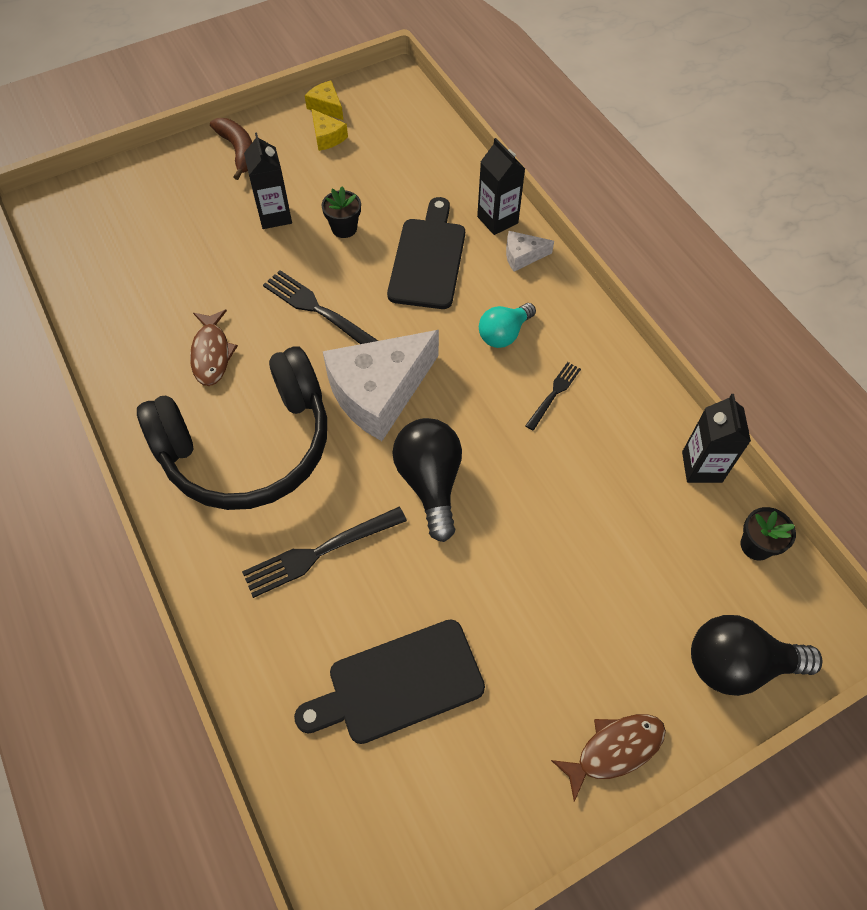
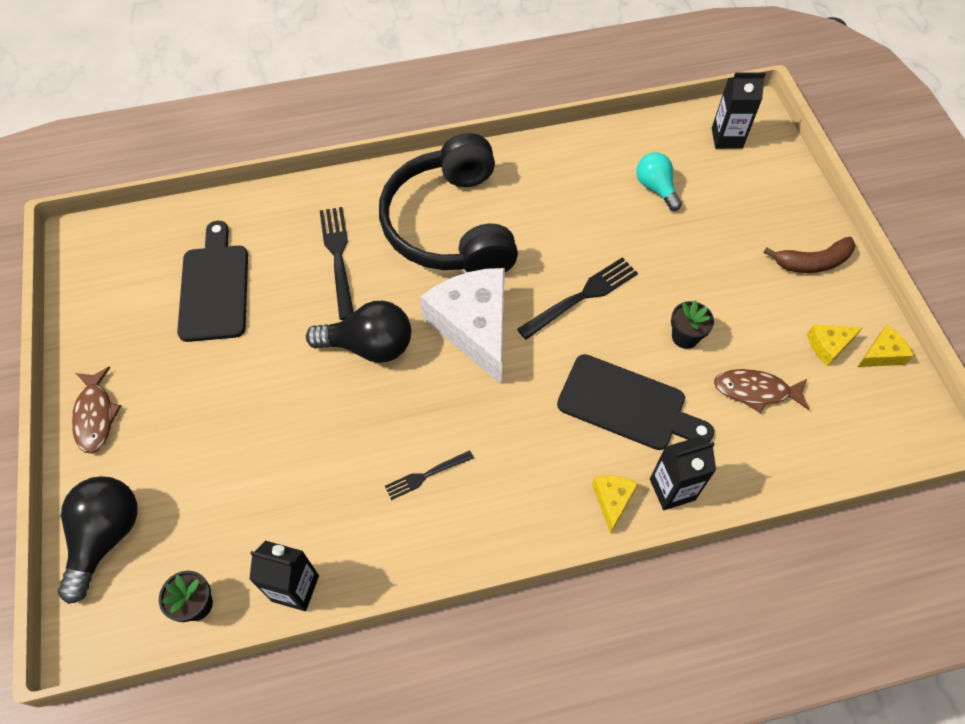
camera: 105 degrees right, 0 degrees up
(211, 354) = (553, 212): brown fish -> brown fish (755, 391)
(274, 216) = (713, 280): black carton -> black carton (727, 138)
(504, 334) = (510, 450): turquoise light bulb -> turquoise light bulb (656, 188)
(522, 256) = (612, 500): white cheese -> yellow cheese
(554, 393) = (425, 476): black fork -> black fork turned 105 degrees clockwise

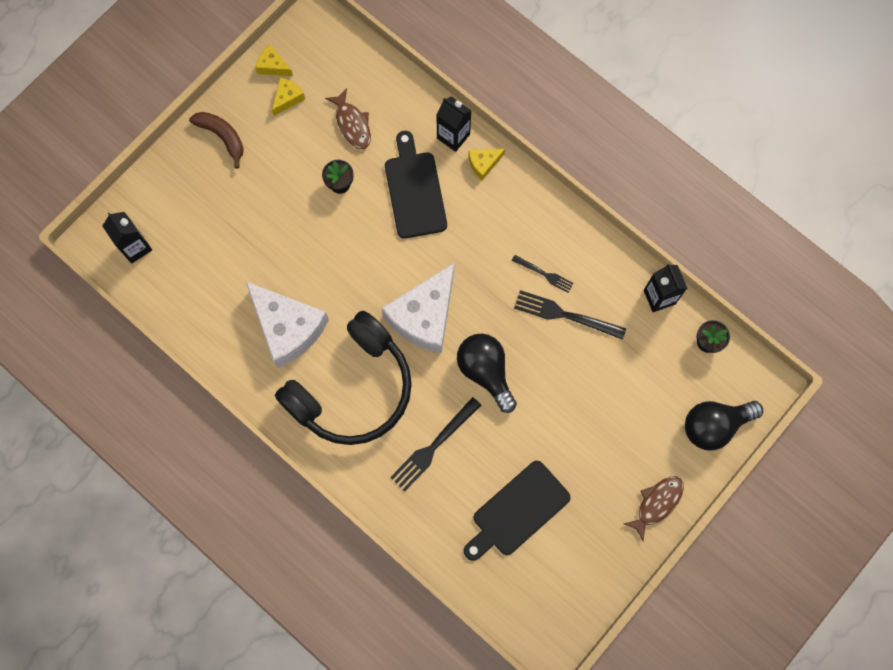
camera: 125 degrees left, 15 degrees up
(554, 208) = (287, 328): none -> white cheese
(582, 296) = (351, 263): black fork -> black fork (564, 315)
(656, 188) = (221, 270): turquoise light bulb -> none
(828, 346) = (287, 98): yellow cheese -> yellow cheese turned 90 degrees counterclockwise

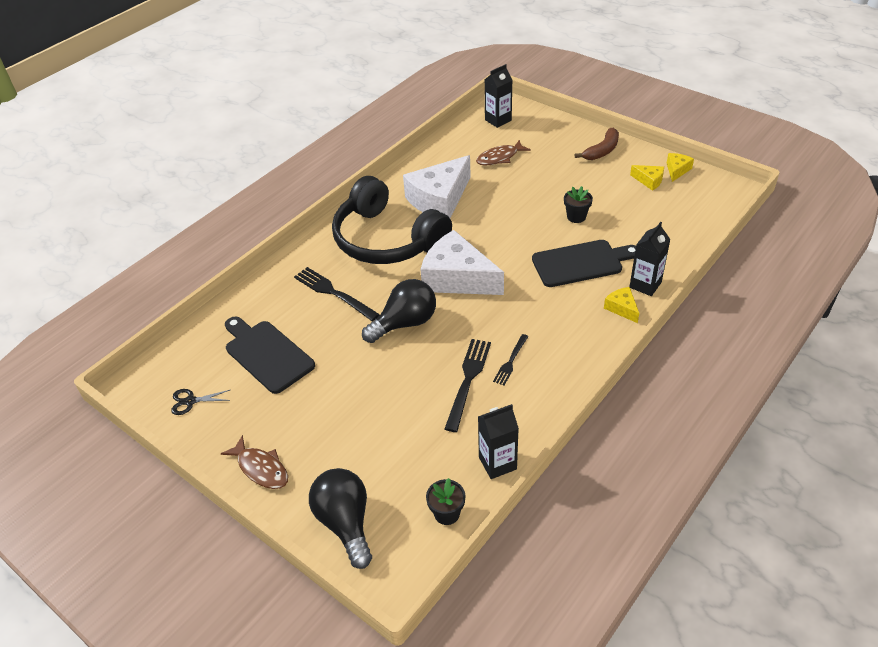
camera: 90 degrees right, 30 degrees down
(352, 124) = (637, 219): brown fish -> brown fish (499, 158)
(574, 582) = (190, 401): none -> black scissors

